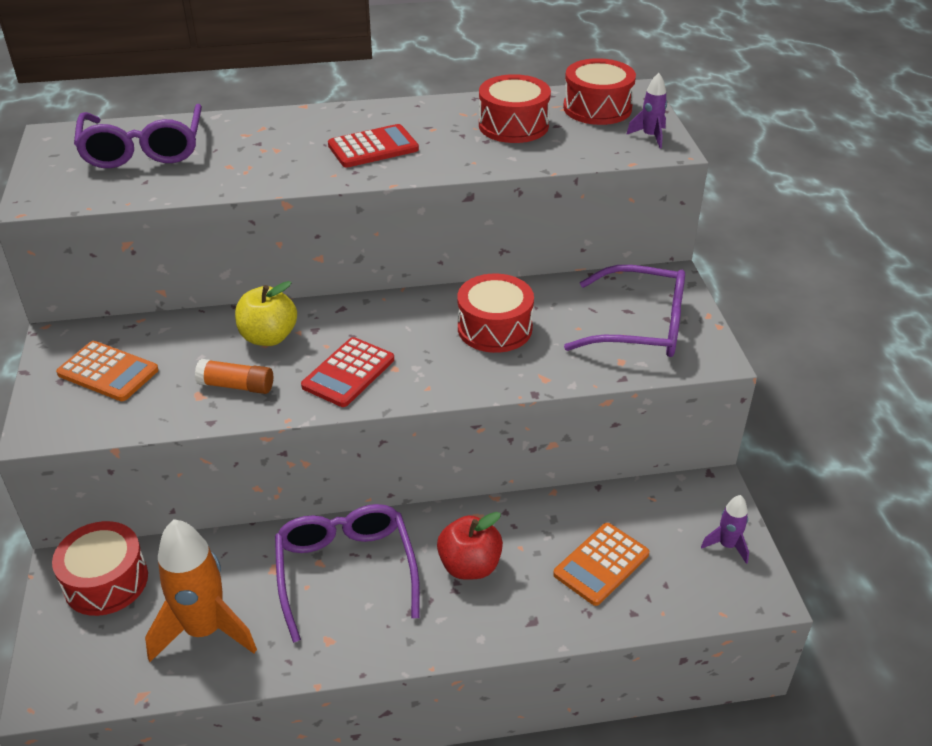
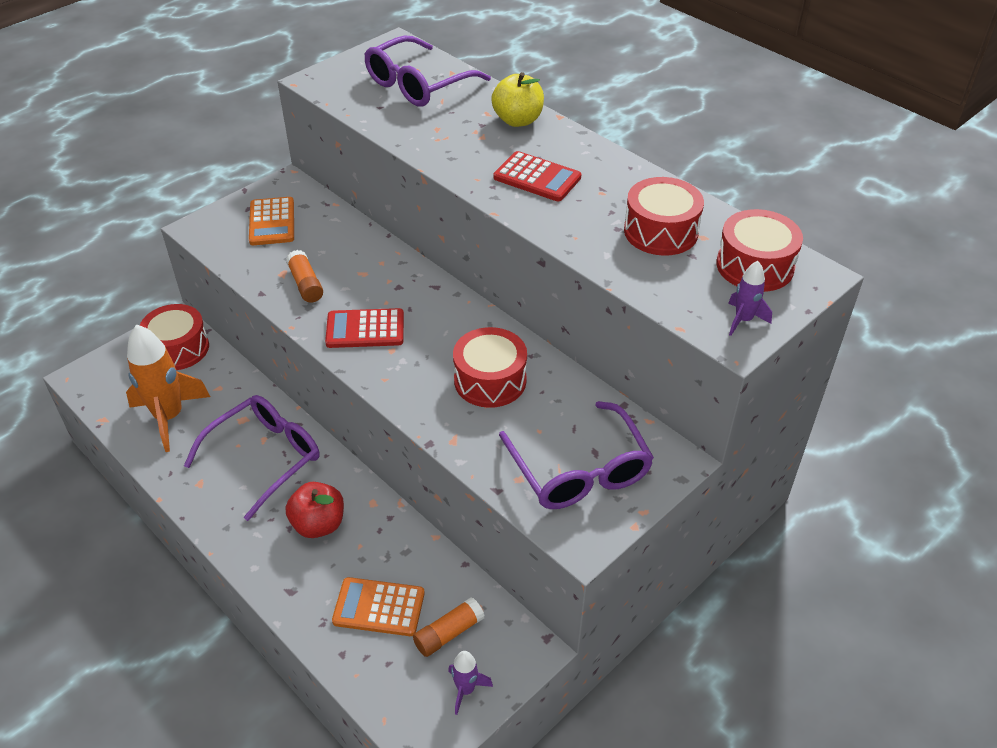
camera: 55 degrees right, 5 degrees up
(268, 337) = (369, 270): yellow apple -> yellow apple (518, 120)
(662, 530) = (448, 633): none -> orange glue stick

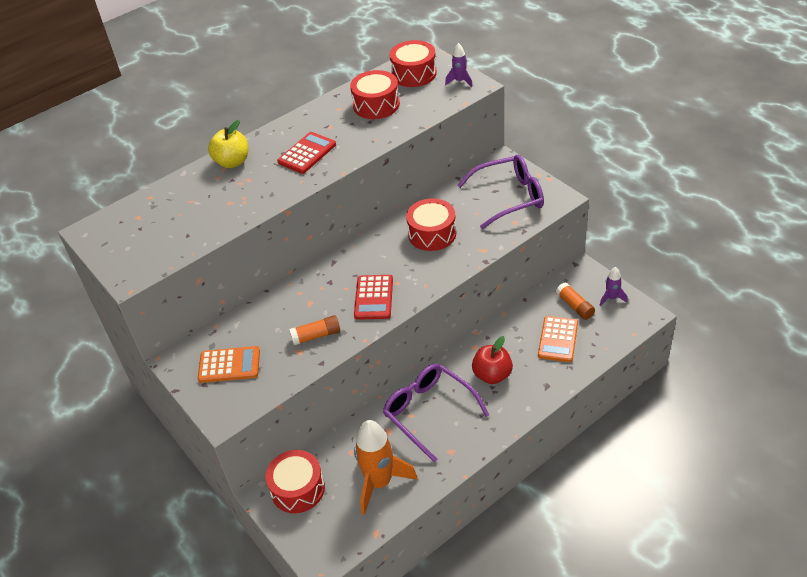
camera: 80 degrees left, 0 degrees up
(417, 85) = (162, 215): purple glasses -> none

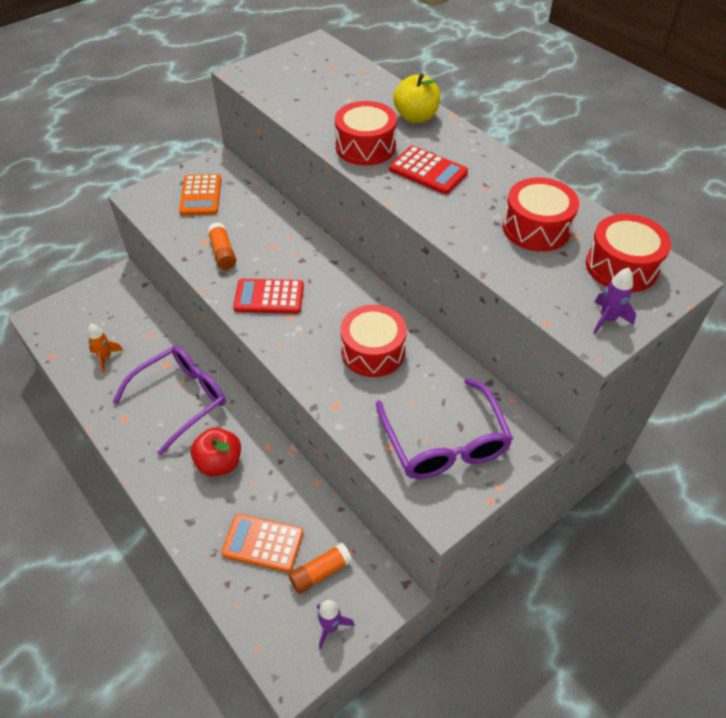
camera: 85 degrees right, 5 degrees up
(297, 489) = (120, 298): red drum -> red drum (365, 147)
(379, 482) = (106, 358): orange rocket -> orange rocket, size x0.48

